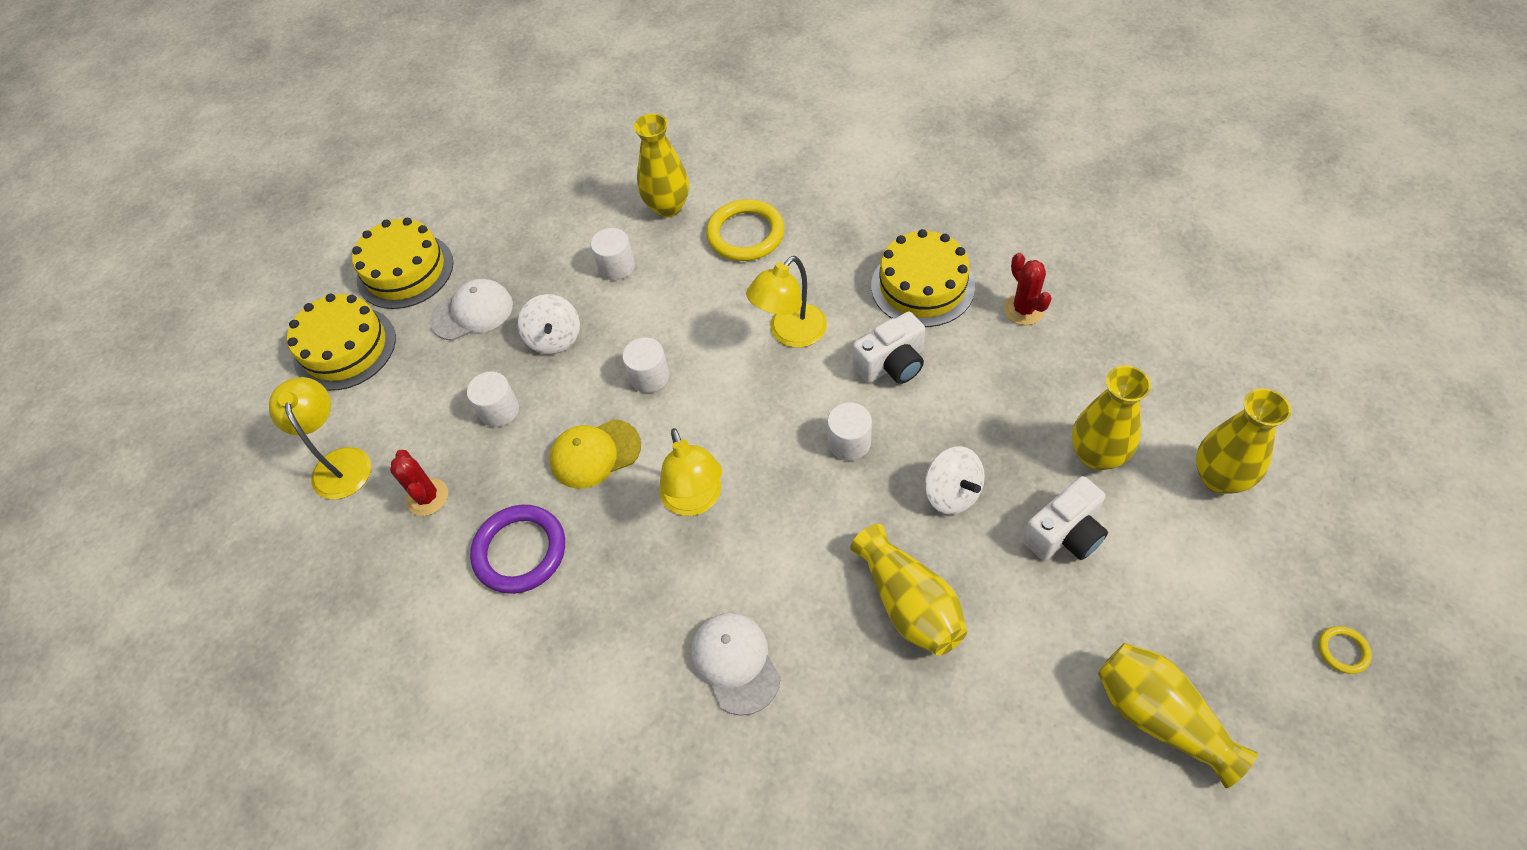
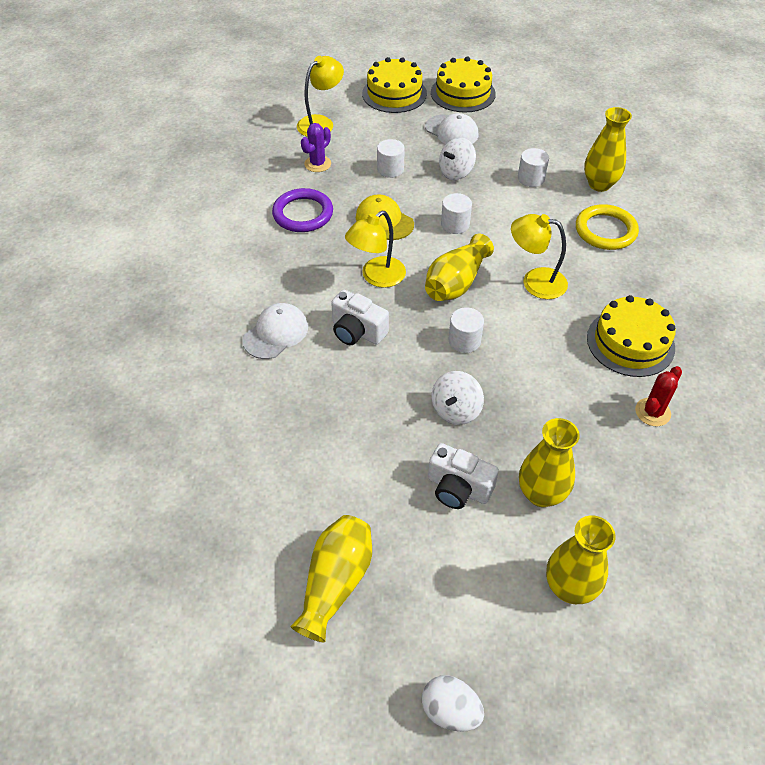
camera: 60 degrees right, 5 degrees down
(427, 497) = (317, 164): red cactus -> purple cactus
(891, 364) = (545, 345): white camera -> white camera (357, 331)
(909, 604) = (356, 409): yellow vase -> yellow vase (456, 283)
(1342, 651) = (450, 710): yellow ring -> white egg

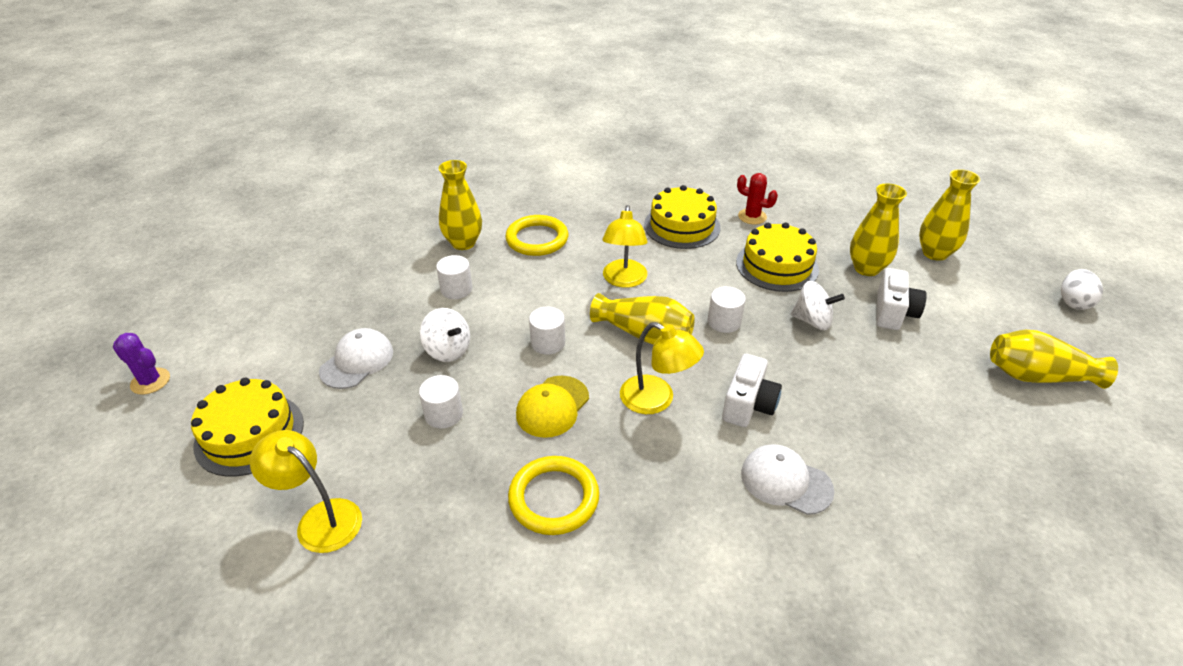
camera: 100 degrees left, 10 degrees down
(303, 214) = (554, 498): purple ring -> yellow ring
(317, 164) = (433, 502): purple cactus -> purple cactus (150, 381)
(463, 93) = (264, 358): yellow cake -> yellow cake (777, 265)

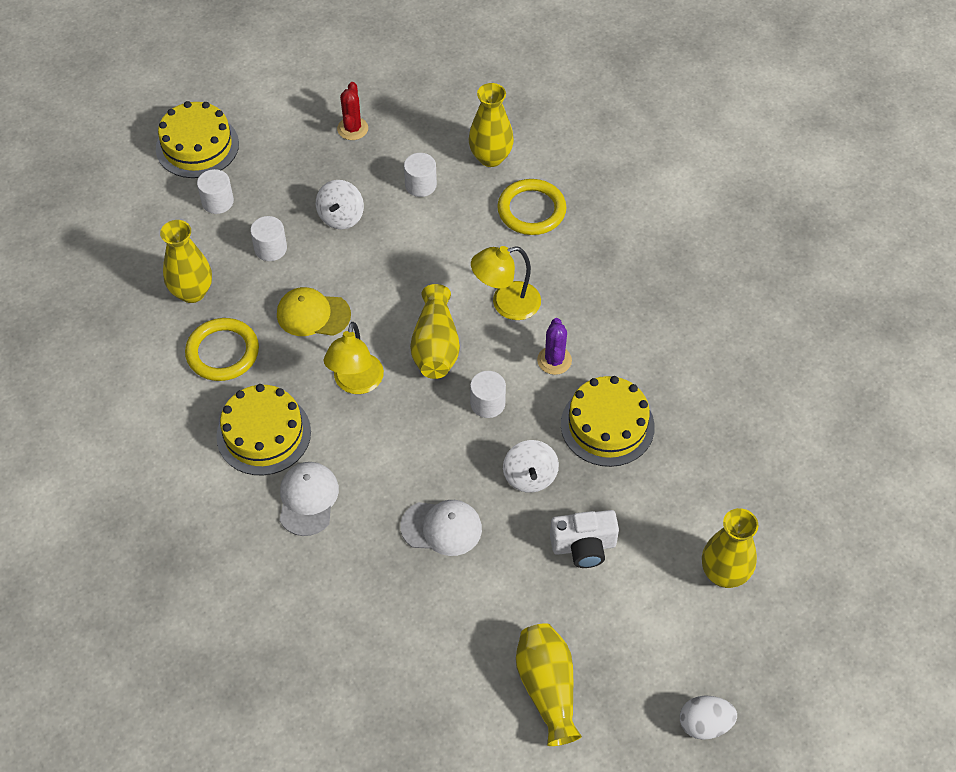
camera: 65 degrees right, 15 degrees up
(150, 381) = (217, 59): purple cactus -> purple cactus (554, 360)
(320, 518) = (146, 227): yellow lamp -> none
(357, 361) = (298, 166): white cap -> white cap (441, 528)
(548, 343) = (386, 280): white cylinder -> white cylinder (217, 201)
(682, 226) = (629, 321): yellow cake -> yellow cake (263, 434)
(748, 405) = (383, 451): white camera -> none
(752, 216) = (689, 380): red cactus -> red cactus (352, 129)
(866, 268) = (651, 509): yellow vase -> yellow vase (192, 292)

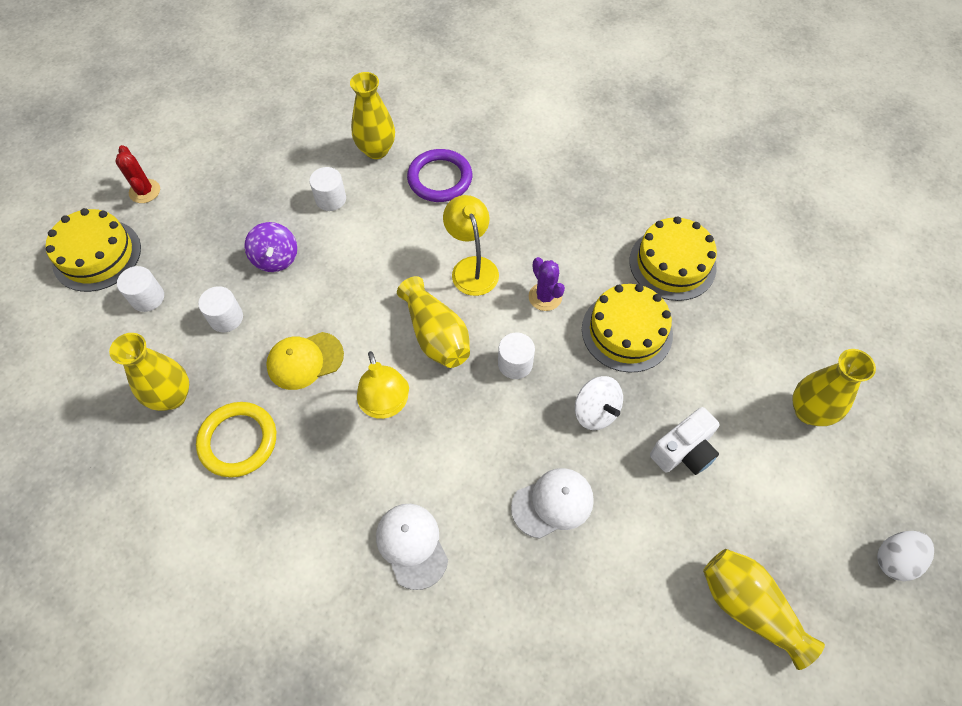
camera: 30 degrees left, 5 degrees up
(263, 434) = (328, 502): yellow cake -> yellow cake (672, 264)
(341, 217) = (276, 258): white spinning top -> purple spinning top
(352, 129) = (238, 177): red cactus -> red cactus (144, 191)
(506, 304) = (472, 267): yellow lamp -> yellow lamp turned 120 degrees clockwise
(531, 210) = (440, 178): yellow ring -> purple ring

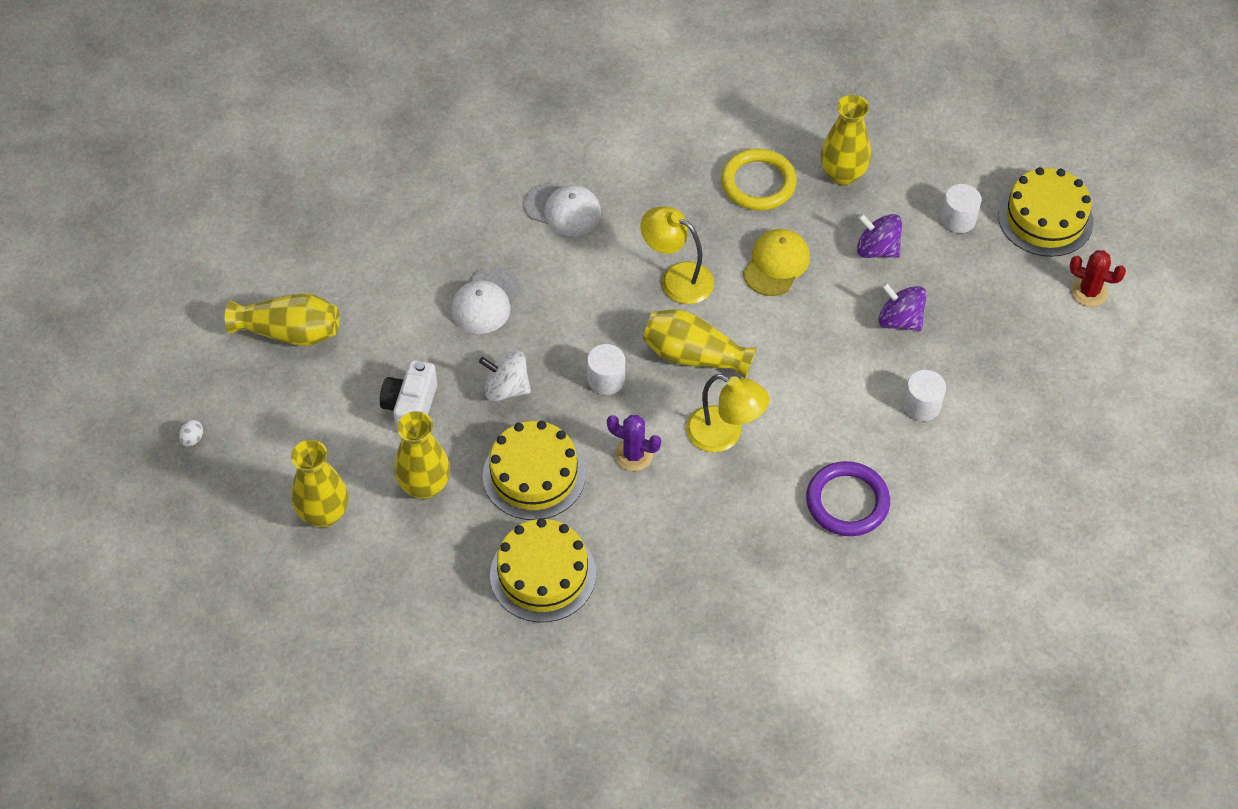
camera: 140 degrees right, 5 degrees down
(226, 318) = (877, 249): white cylinder -> purple spinning top
(376, 150) = (942, 486): yellow vase -> yellow vase (425, 486)
(894, 559) = (193, 439): white egg -> white egg, size x0.55

